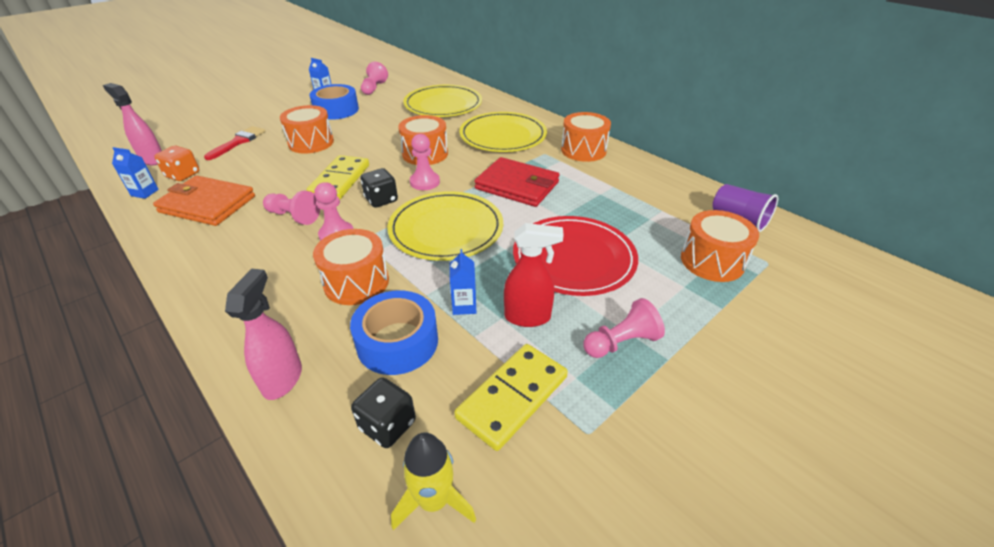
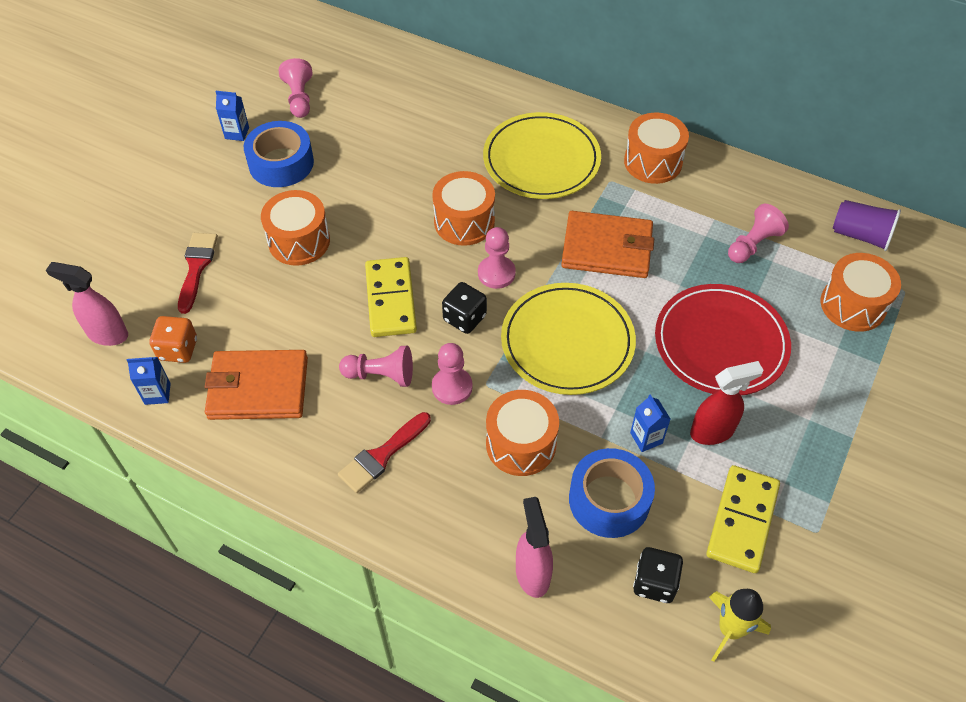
camera: 20 degrees left, 15 degrees up
(247, 262) = (382, 455): none -> red brush
(443, 105) = (424, 113): yellow plate -> none
(517, 185) = (607, 248): red wallet -> orange wallet
(621, 342) = (807, 433): pink pawn -> pink pawn (753, 244)

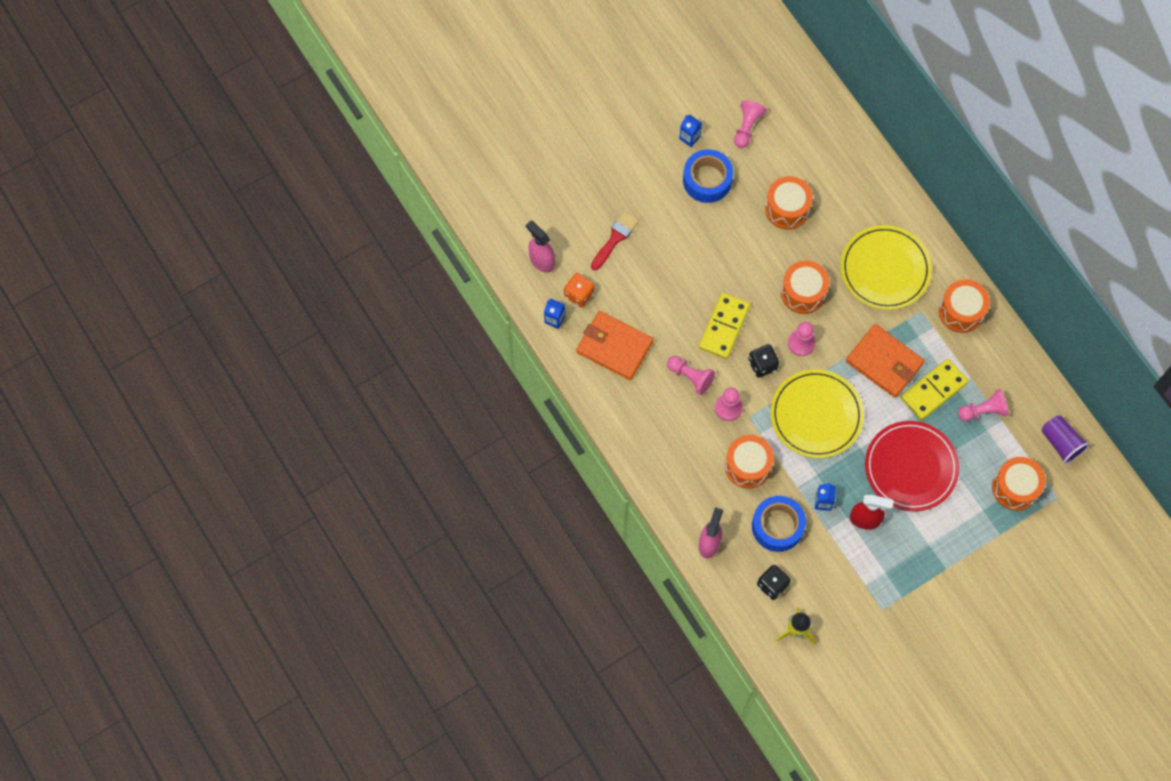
camera: 30 degrees right, 15 degrees up
(299, 241) = (688, 251): orange drum -> orange drum (787, 209)
(382, 455) = (664, 429): red brush -> none
(742, 520) = (845, 579): yellow domino -> yellow domino (934, 390)

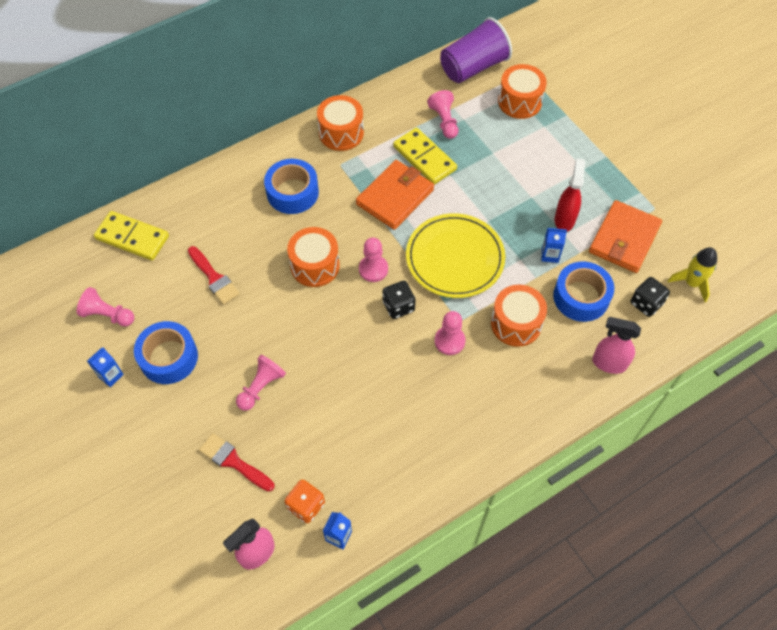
camera: 90 degrees left, 10 degrees down
(614, 346) = (376, 463): orange wallet -> orange wallet (624, 239)
(690, 377) = (413, 379): pink pawn -> pink pawn (261, 387)
(724, 327) = (353, 343): yellow domino -> yellow domino (132, 237)
(787, 209) = (214, 278): orange drum -> red brush
(885, 269) = (292, 192): yellow plate -> blue tape
(911, 467) = (506, 180): red plate -> none
(1061, 443) = (473, 67): purple cup -> purple cup, size x1.56

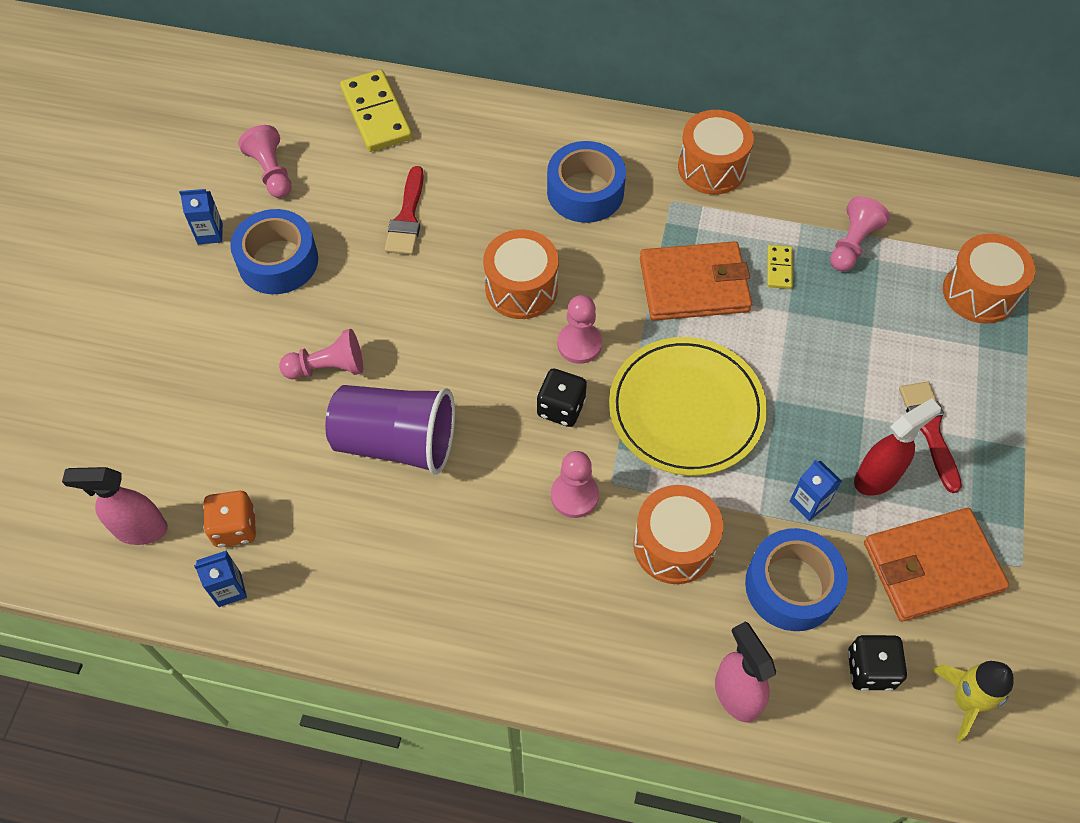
camera: 45 degrees right, 0 degrees up
(233, 461) = (221, 418): red brush -> red brush (929, 429)
(424, 158) = (779, 268): yellow domino -> yellow domino, size x0.49
(473, 67) = (963, 208): purple cup -> purple cup (396, 442)

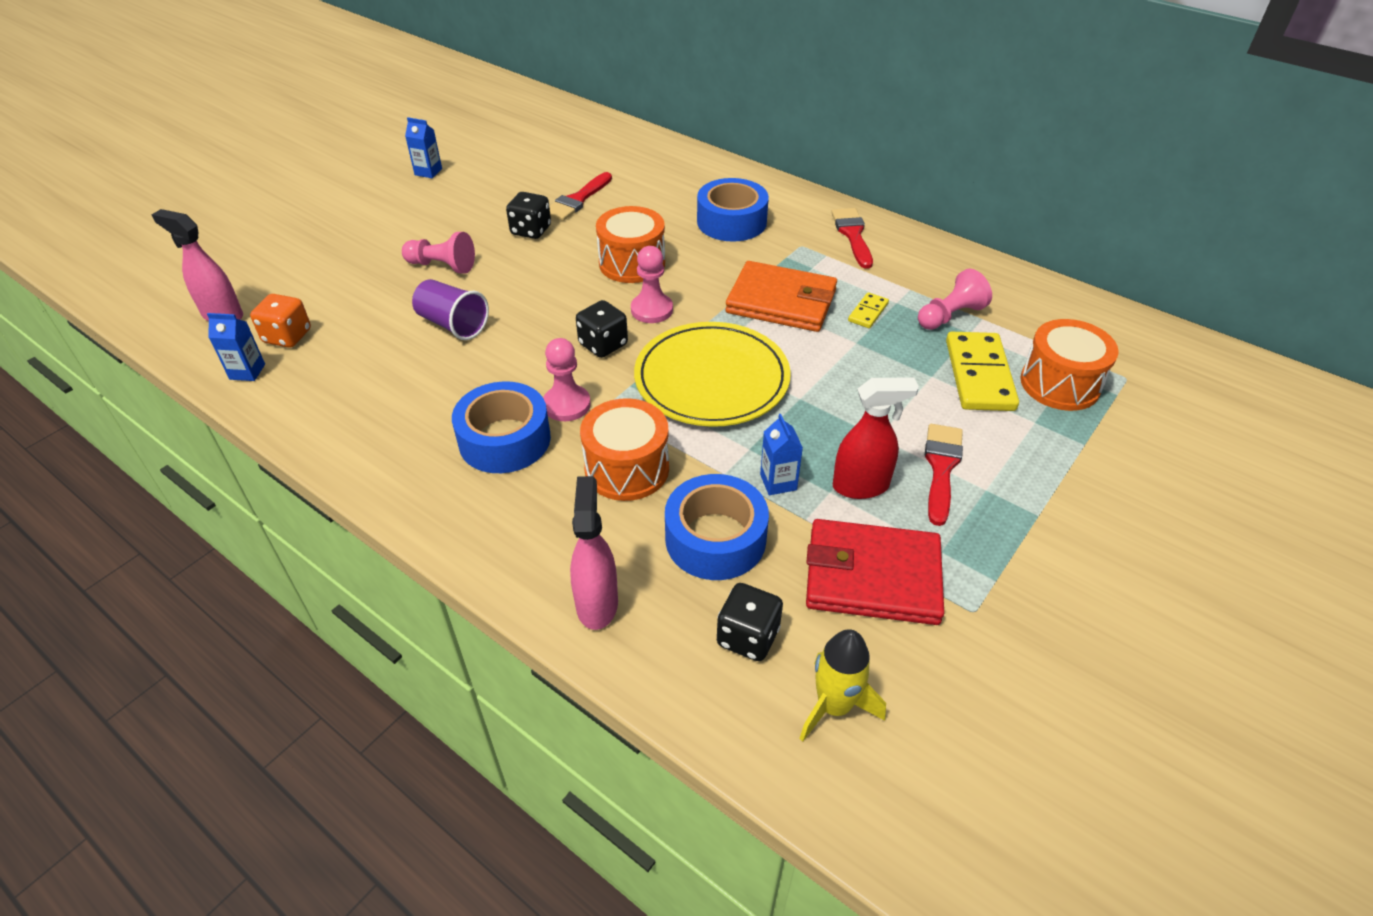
camera: 25 degrees right, 15 degrees down
(271, 172) = (501, 152): pink pawn -> none
(278, 261) = (461, 198): blue tape -> blue tape (504, 439)
(376, 114) = (604, 141): yellow domino -> yellow domino (979, 375)
(387, 281) = (531, 230): none -> black dice
(396, 442) = (453, 324): purple cup -> purple cup, size x0.64
(712, 167) = (852, 235): orange drum -> red brush
(931, 566) = (872, 576): orange wallet -> red wallet

